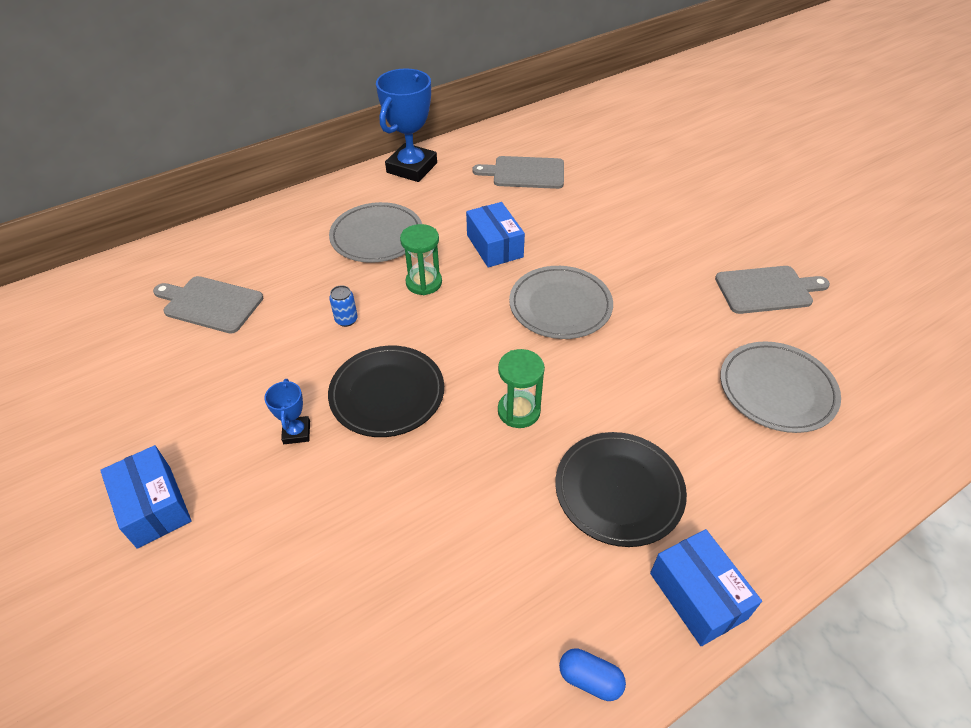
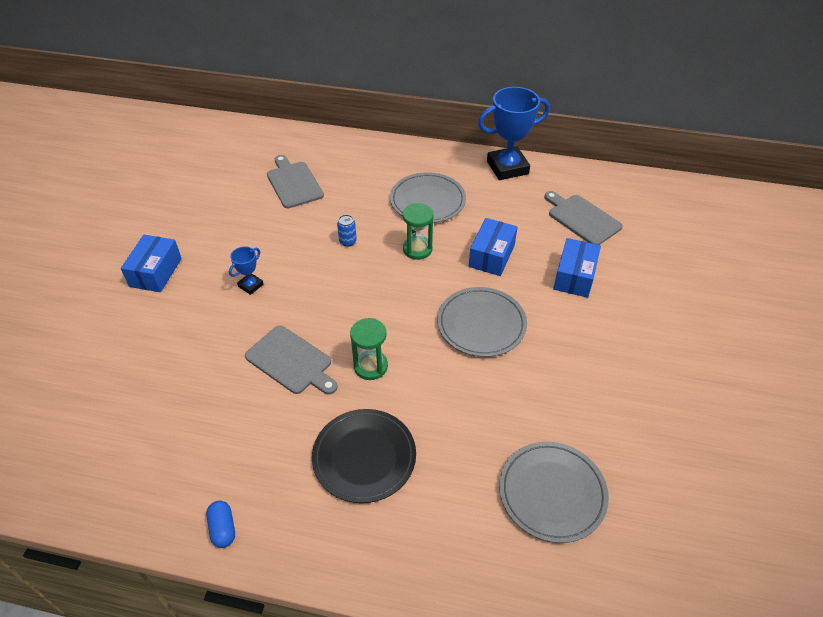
camera: 45 degrees right, 0 degrees up
(387, 394) = (316, 300): black plate -> none
(697, 595) = (328, 549): blue box -> blue box (574, 276)
(767, 290) = (650, 427): grey cutting board -> grey cutting board (291, 361)

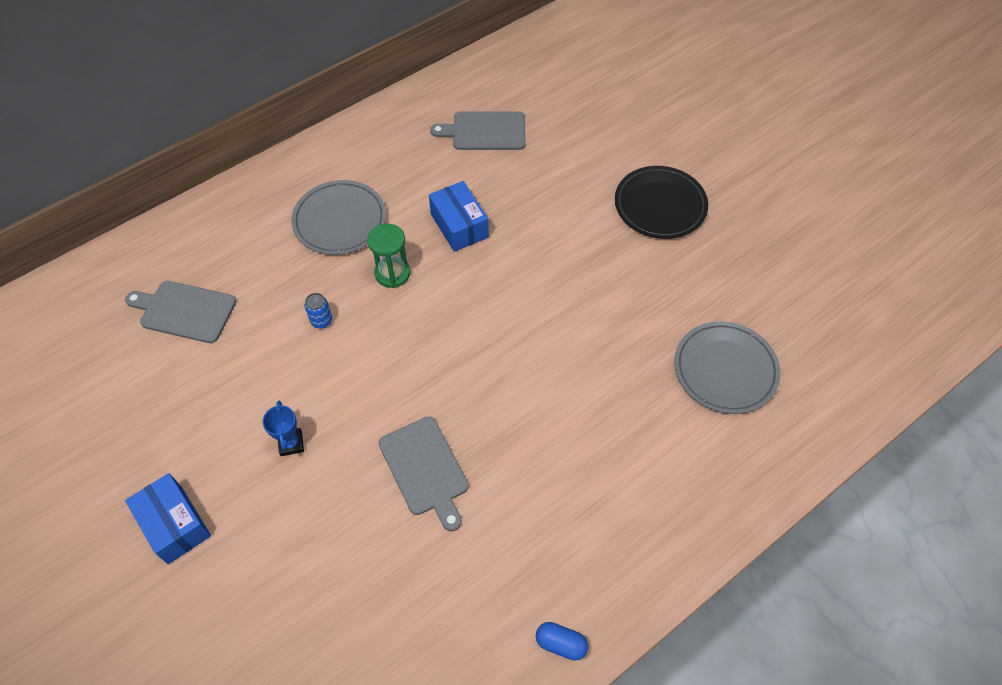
camera: 50 degrees left, 10 degrees up
(291, 361) = (425, 469): grey cutting board -> grey cutting board turned 75 degrees clockwise
(364, 457) = (583, 479): black plate -> black plate (660, 205)
(370, 366) = (492, 408): green hourglass -> none
(481, 324) = (526, 291): grey plate -> none
(507, 167) = (366, 131): blue trophy -> none
(574, 276) = (541, 188): blue box -> none

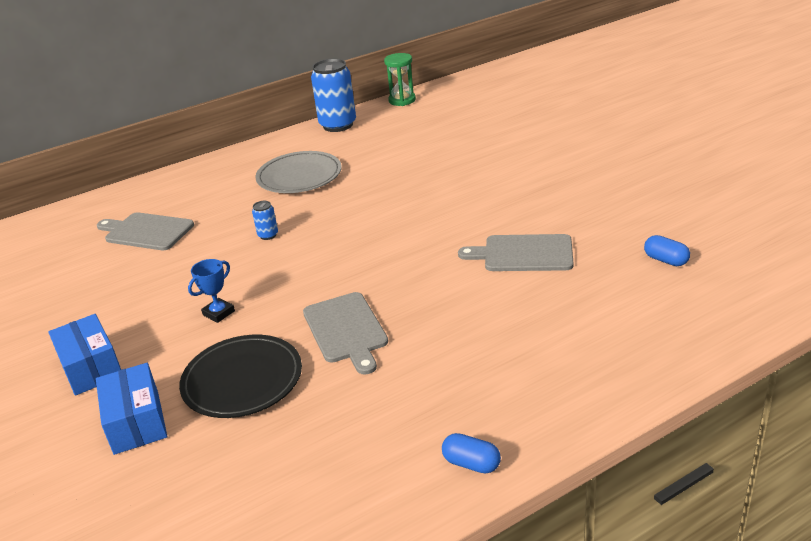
camera: 10 degrees right, 25 degrees down
(291, 443) = (219, 313): blue trophy -> blue trophy turned 45 degrees clockwise
(369, 127) = (338, 125): none -> blue can
(392, 273) = (340, 205): green hourglass -> green hourglass (402, 100)
(459, 225) = (407, 176): blue box -> blue box (136, 422)
(485, 131) = (440, 123): grey cutting board -> grey cutting board (523, 254)
(660, 205) = (601, 159): black plate -> black plate (242, 380)
(725, 369) = (665, 260): grey plate -> blue capsule

